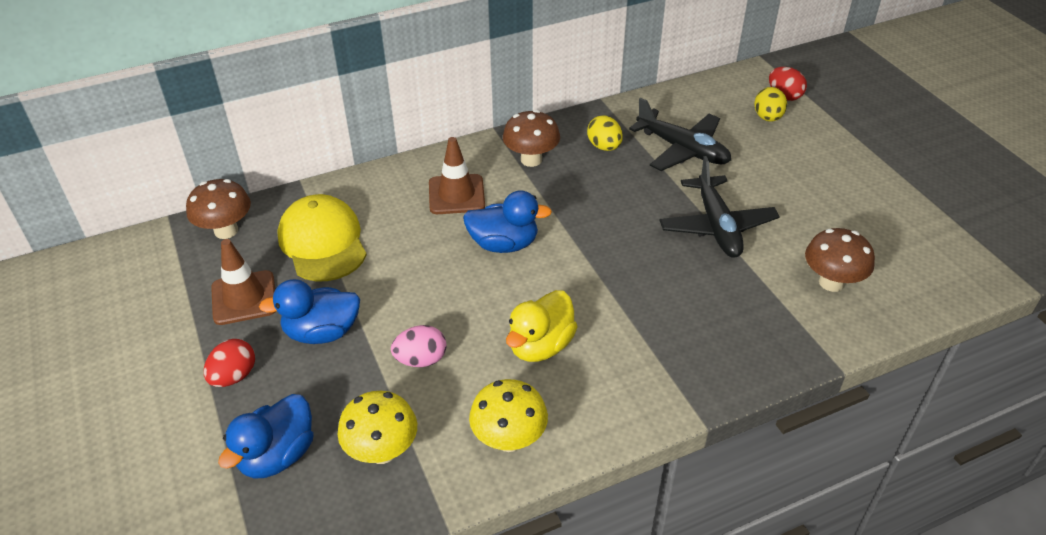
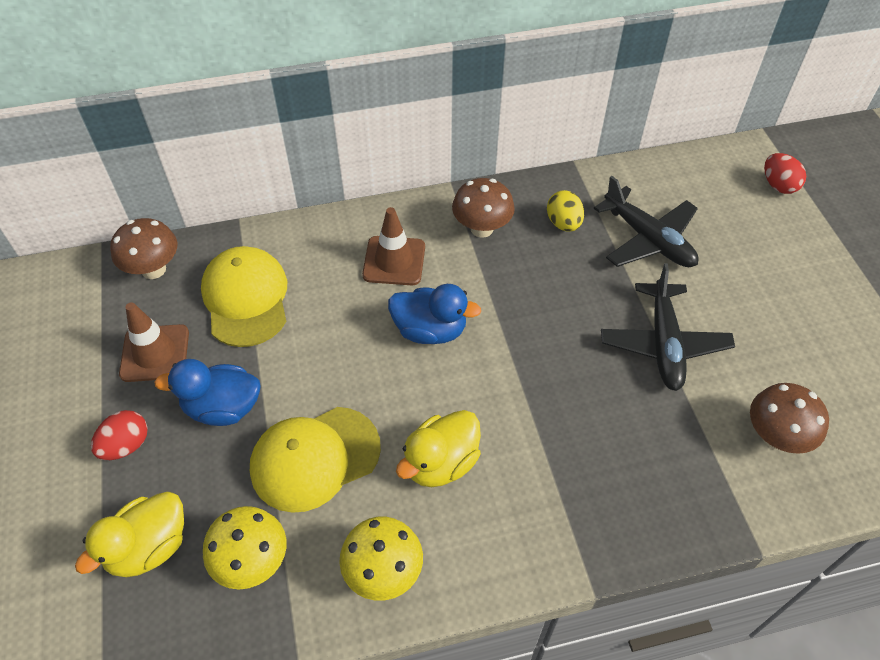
camera: 10 degrees right, 10 degrees up
(277, 455) = (149, 547): blue duck -> yellow duck
(421, 360) = (314, 458): pink egg -> yellow cap
(767, 118) = (753, 211): yellow egg -> none

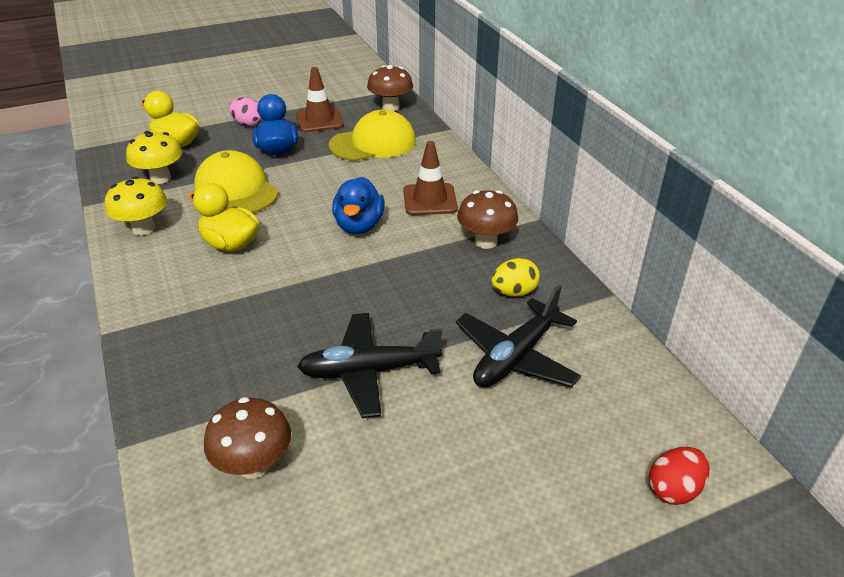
camera: 80 degrees right, 15 degrees down
(126, 445) = (248, 124): red egg -> pink egg

